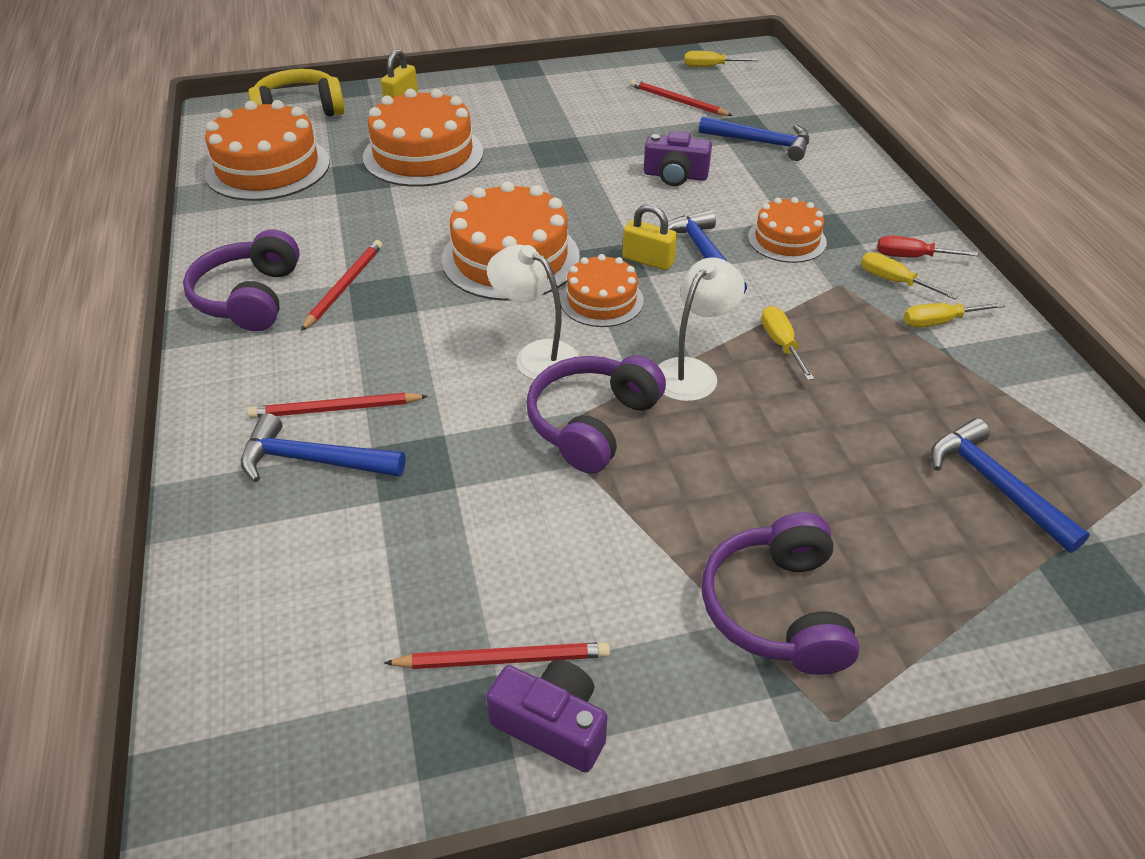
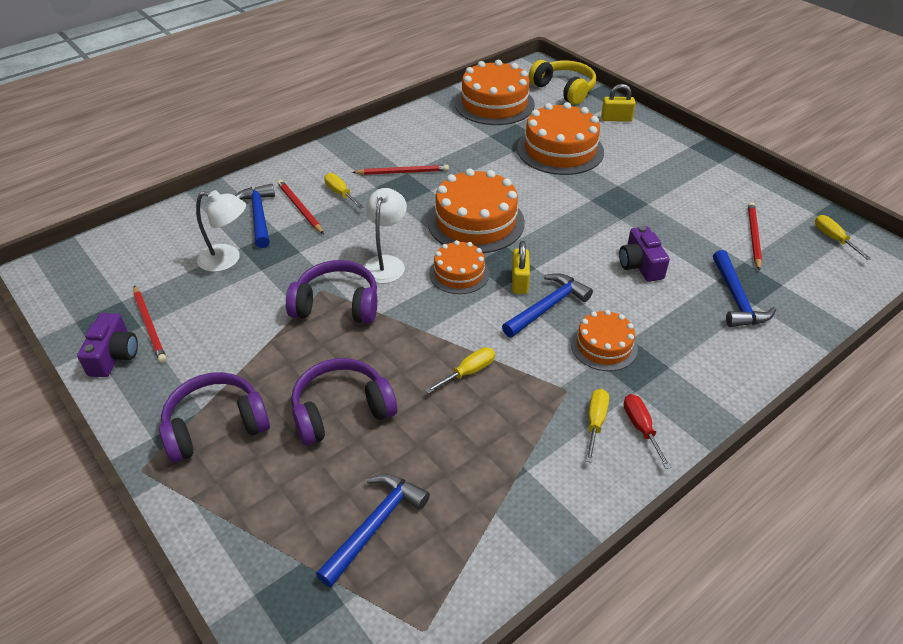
camera: 65 degrees right, 0 degrees up
(249, 297) = (372, 147): purple headphones -> purple headphones (341, 410)
(692, 372) = (411, 335): white lamp -> white lamp (227, 259)
(939, 322) = (558, 461): yellow screwdriver -> yellow screwdriver (340, 193)

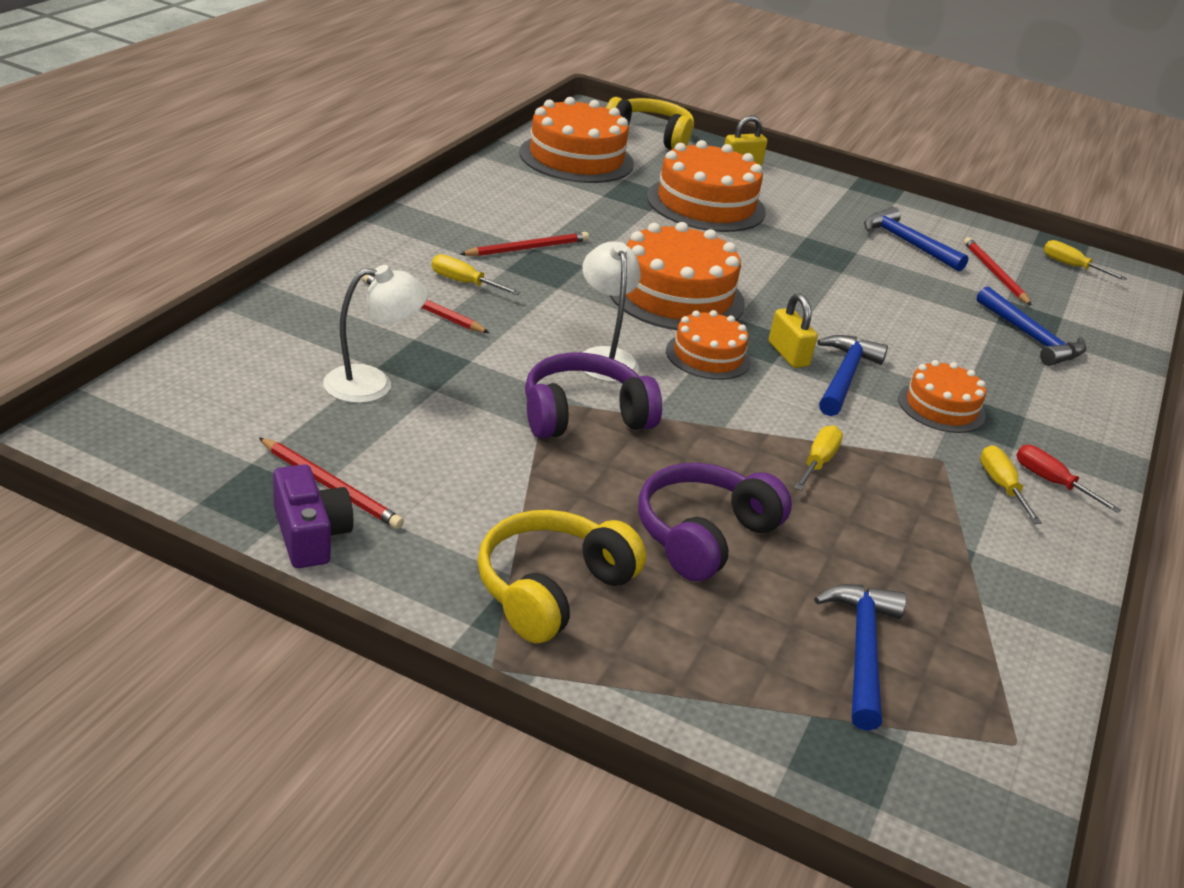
camera: 30 degrees left, 10 degrees down
(216, 426) = (552, 589): purple headphones -> yellow headphones
(259, 216) = (368, 324): blue hammer -> blue hammer (907, 243)
(640, 265) = (905, 318): purple camera -> none

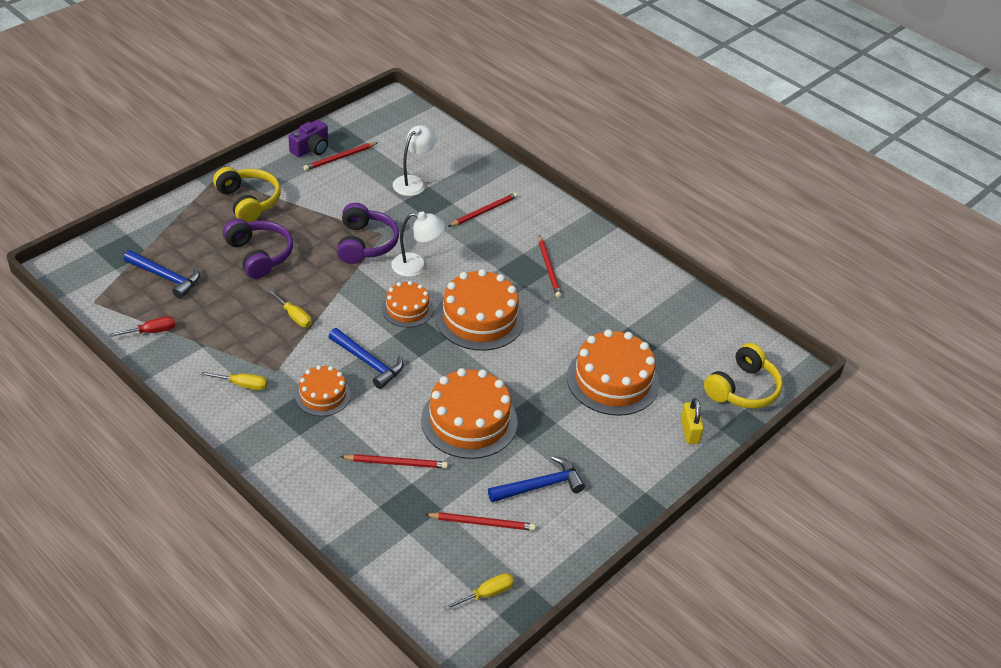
camera: 110 degrees right, 10 degrees up
(310, 535) = (311, 148): purple camera -> purple camera turned 45 degrees counterclockwise
(373, 384) = (413, 182): white lamp -> white lamp turned 150 degrees counterclockwise
(464, 283) = (509, 232): yellow screwdriver -> none
(576, 158) = (693, 330): orange cake -> orange cake (469, 421)
(788, 354) = (399, 346): yellow padlock -> none
(982, 335) = (396, 463): none -> red pencil
(1031, 337) = (386, 493): blue hammer -> none
(1051, 482) = (236, 410): red screwdriver -> red screwdriver (151, 331)

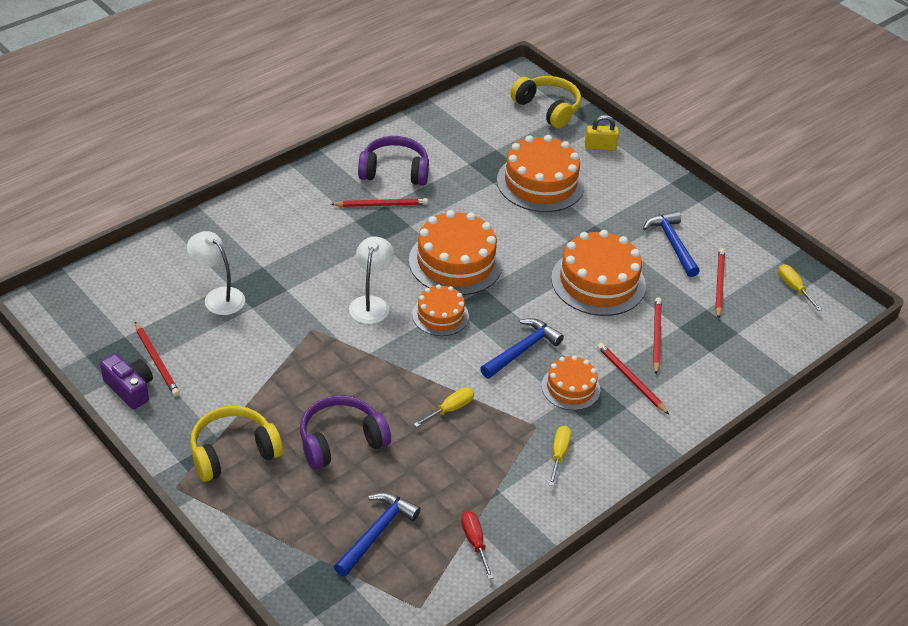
camera: 85 degrees left, 0 degrees up
(365, 243) = (328, 344): purple headphones -> purple headphones (394, 171)
(484, 211) = (282, 243): red pencil -> red pencil (631, 380)

